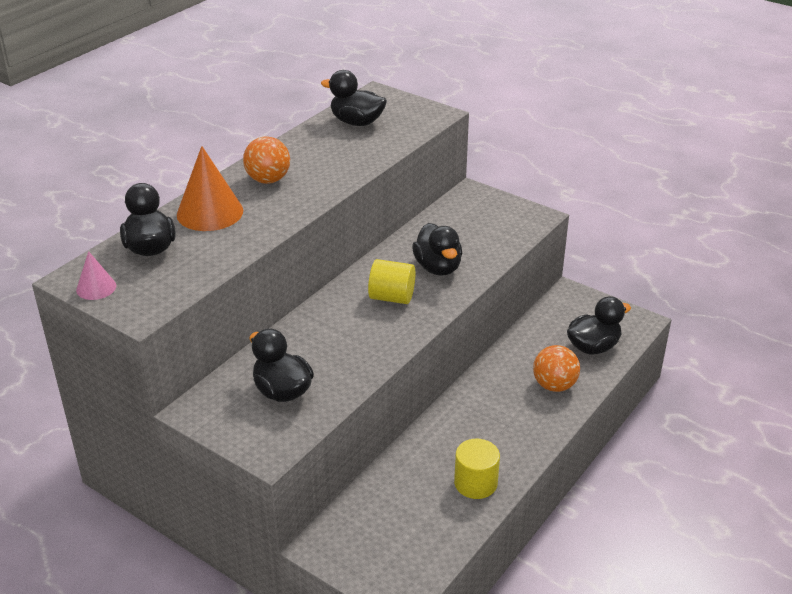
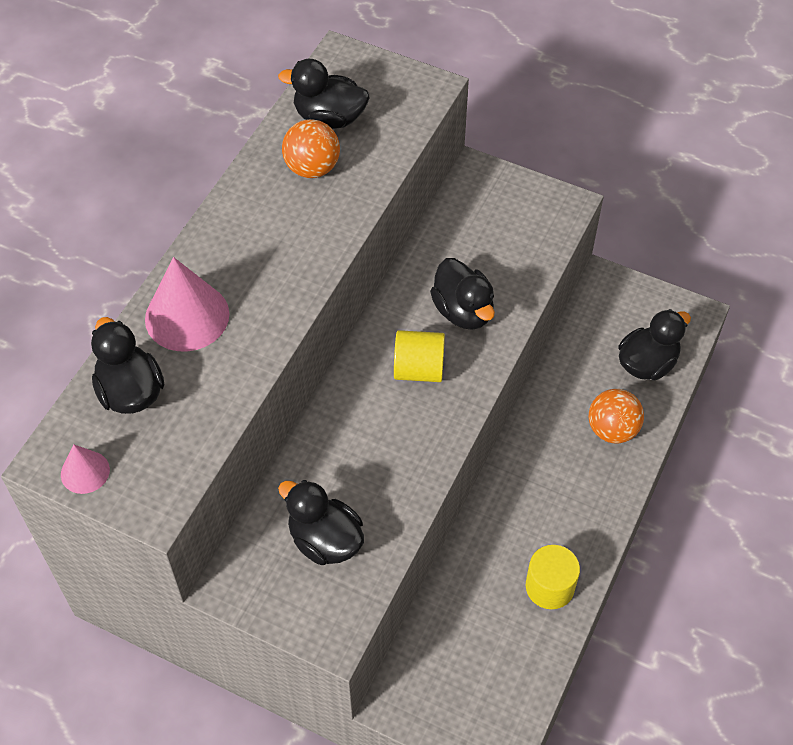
camera: 10 degrees left, 20 degrees up
(210, 212) = (187, 316): orange cone -> pink cone
(268, 180) = (244, 245): orange ball -> orange ball (312, 168)

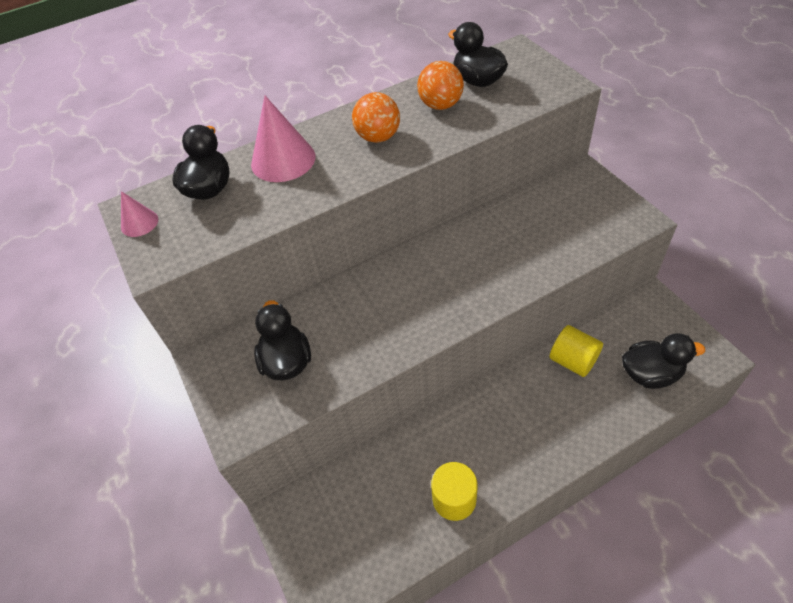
camera: 40 degrees right, 5 degrees down
(418, 369) = (442, 281): yellow cylinder -> yellow cylinder (573, 361)
(463, 311) = (505, 257): black duck -> none
(612, 429) = (587, 408): orange ball -> orange ball (378, 137)

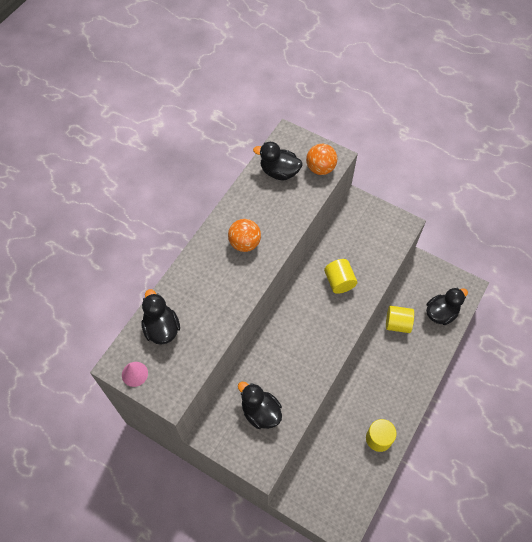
camera: 35 degrees left, 10 degrees up
(283, 160) = (194, 286): pink cone -> none
(440, 105) = (268, 202): orange ball -> orange ball (320, 168)
(499, 252) = (339, 282): none -> yellow cylinder

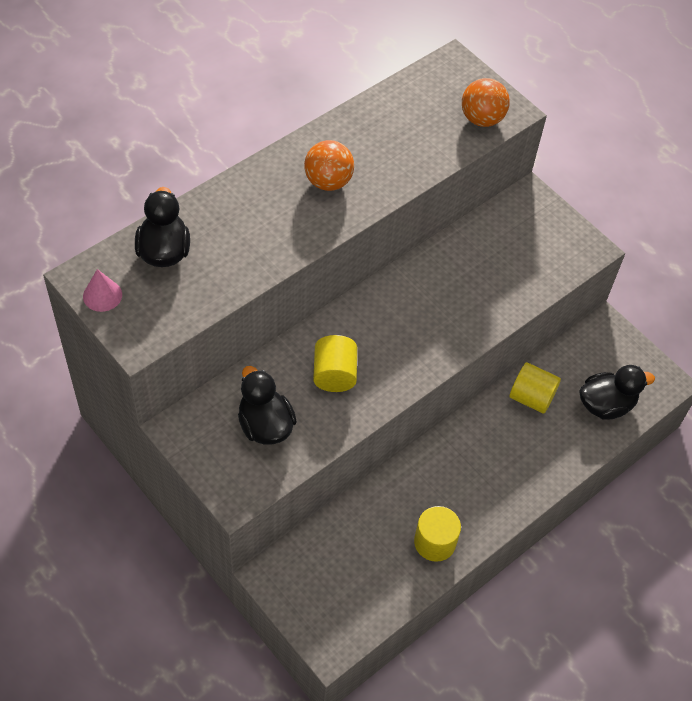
camera: 15 degrees right, 5 degrees down
(279, 172) = (419, 106): black duck -> none
(339, 282) = (455, 294): yellow cylinder -> yellow cylinder (334, 375)

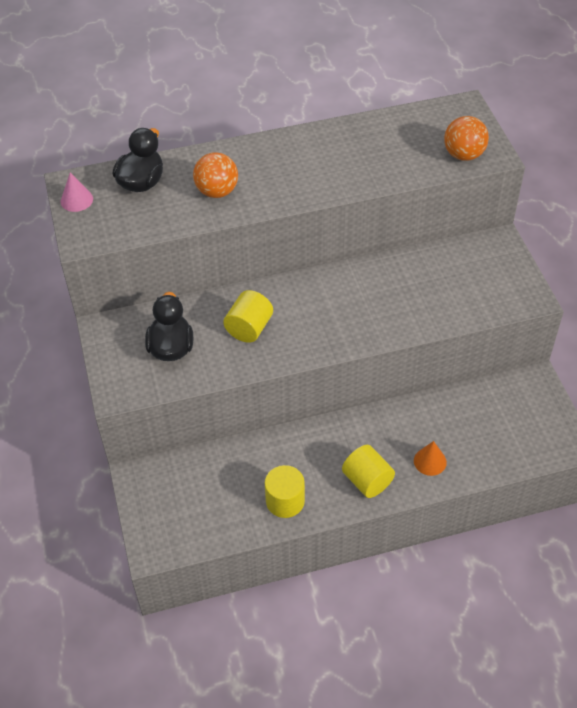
camera: 30 degrees right, 5 degrees down
(328, 181) = (302, 168): orange ball -> orange ball (217, 191)
(531, 397) = (435, 416): yellow cylinder -> yellow cylinder (367, 481)
(550, 447) = (430, 461): none -> orange cone
(606, 405) = (501, 444): black duck -> none

